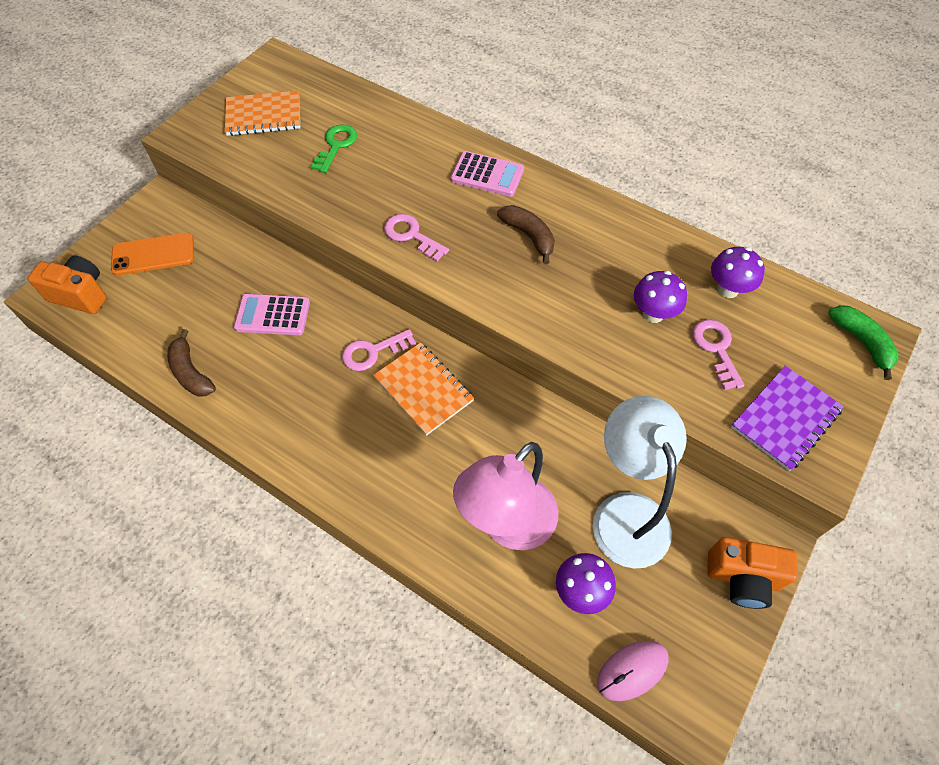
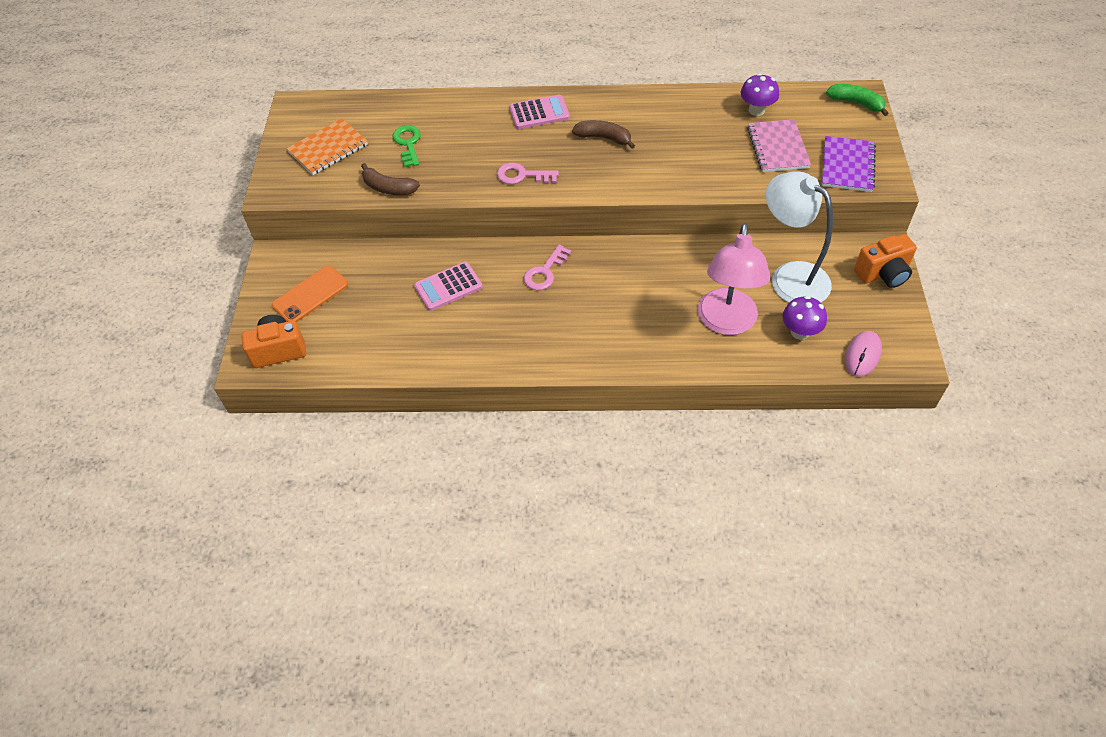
camera: 30 degrees left, 5 degrees down
(191, 372) = (423, 353): brown banana -> brown banana (388, 188)
(423, 389) = (601, 276): orange notebook -> none
(653, 313) = (724, 146): purple mushroom -> none
(716, 349) = (777, 147): pink key -> pink notebook

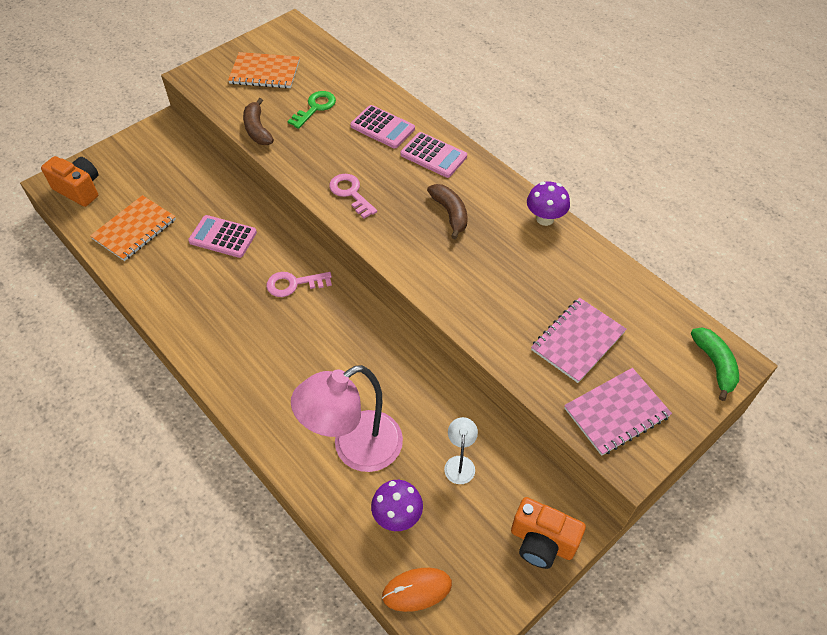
camera: 45 degrees right, 0 degrees up
(310, 295) = (145, 169): orange phone -> none
(372, 337) = (134, 229): none -> orange notebook
(477, 121) = (382, 127): none -> pink calculator
(756, 110) = (609, 293): purple mushroom -> purple mushroom (545, 218)
(790, 276) = (460, 463): white lamp -> white lamp, size x0.45
(847, 166) = (616, 412): purple notebook -> pink notebook
(862, 355) = (417, 590): pink mouse -> orange mouse

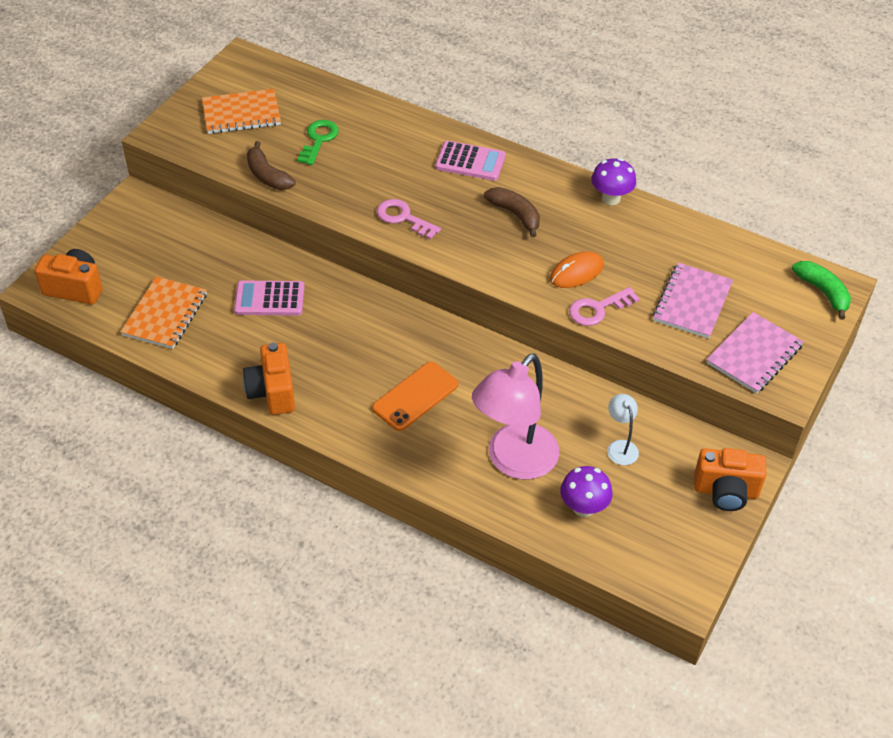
camera: 20 degrees left, 5 degrees down
(182, 322) = (272, 392): none -> orange camera
(293, 284) = (372, 327): pink key -> pink key (597, 309)
(299, 359) = (415, 396): none -> orange phone
(382, 127) = (402, 145): pink calculator -> none
(417, 590) = (631, 563): orange mouse -> orange mouse (576, 272)

